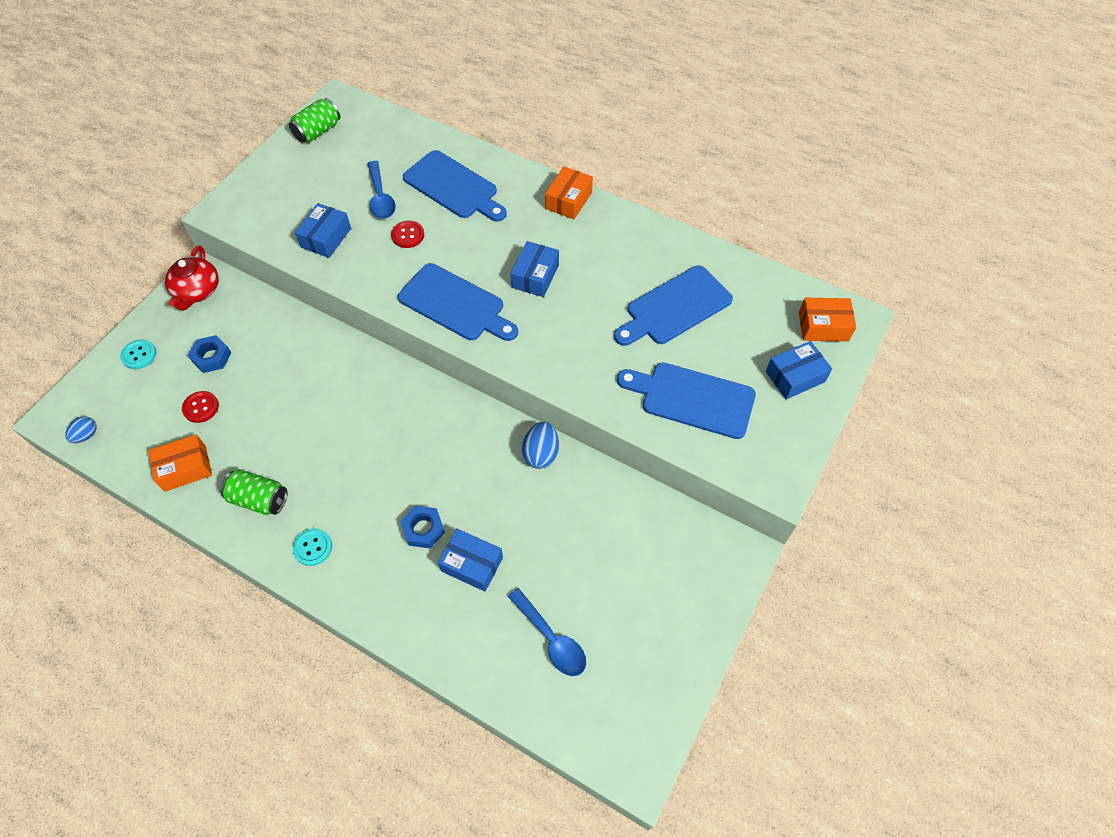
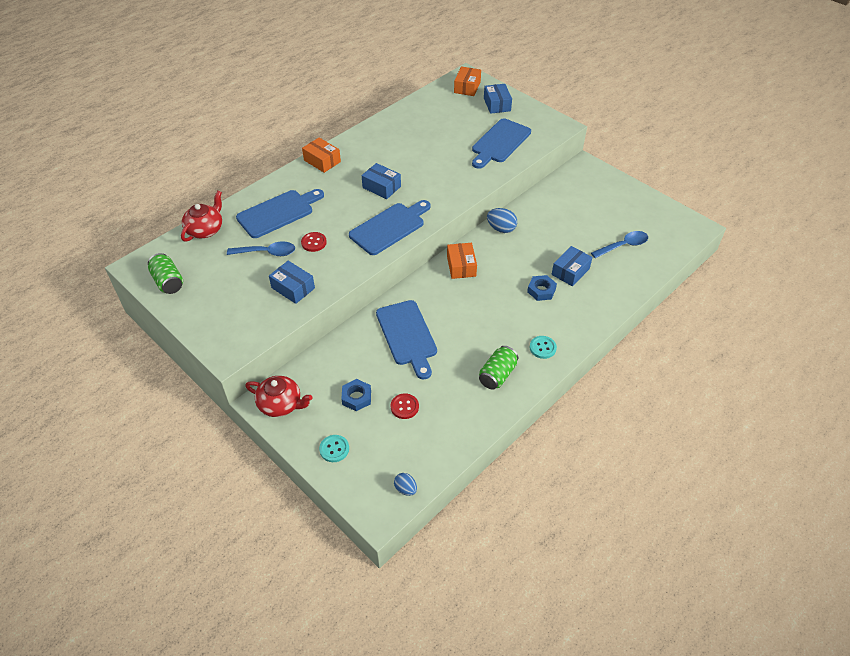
camera: 75 degrees left, 10 degrees down
(185, 468) = (458, 419): orange box -> orange box (461, 266)
(407, 133) = (205, 229): none -> red teapot
(675, 307) = (432, 135): blue cutting board -> blue cutting board (407, 335)

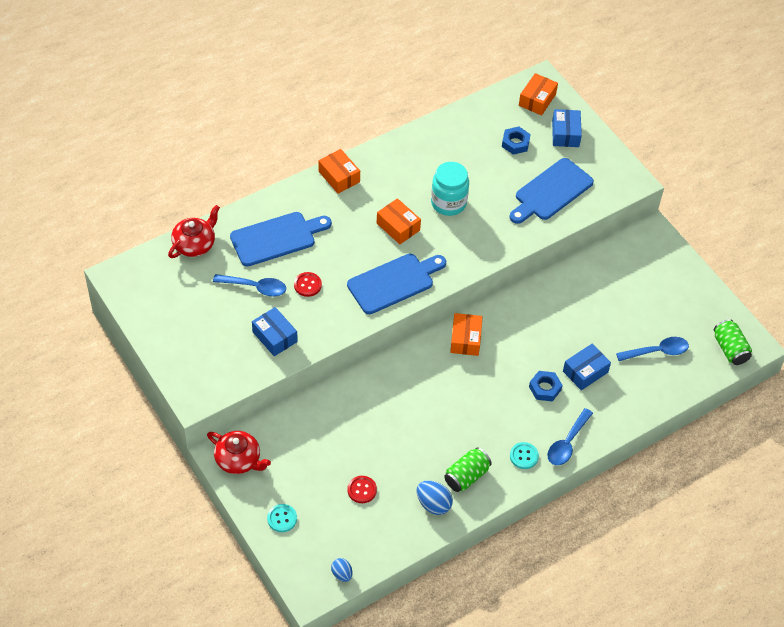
camera: 10 degrees right, 5 degrees up
(168, 282) = (147, 302): green can -> green can (730, 349)
(356, 397) = (316, 469): blue nut -> blue nut (515, 143)
(381, 187) = (398, 227): blue box -> orange box
(407, 335) = (385, 411): blue cutting board -> none
(419, 164) = (448, 203): none -> turquoise jar
(501, 229) = (525, 300): blue egg -> blue egg (433, 504)
(576, 329) = (567, 443): none -> blue spoon

